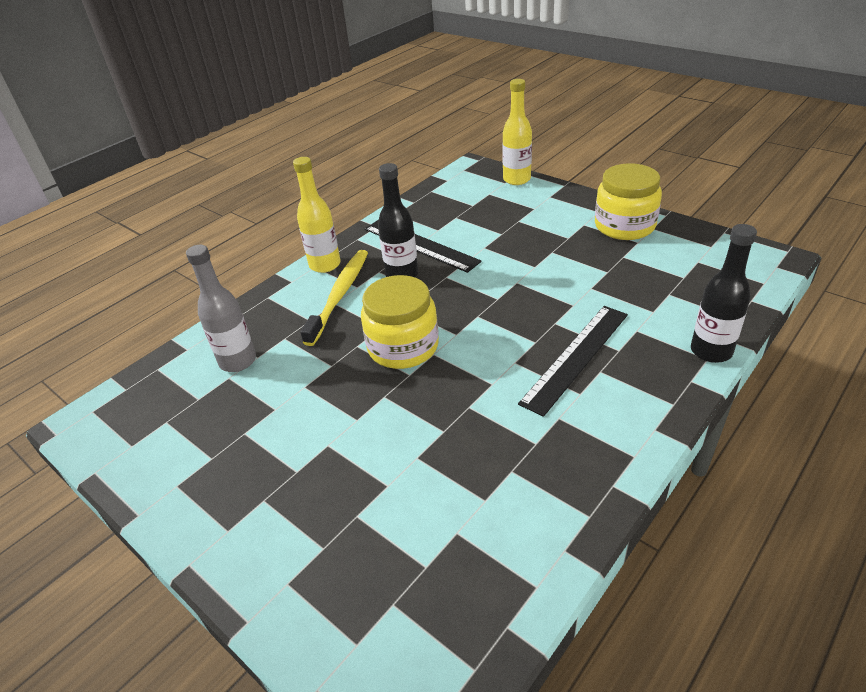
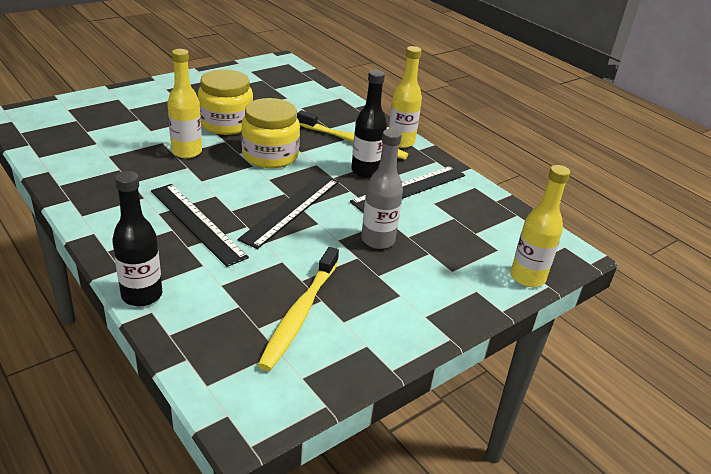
camera: 95 degrees right, 5 degrees down
(238, 361) = (301, 101): grey bottle -> grey bottle (378, 240)
(431, 421) = (187, 152): none -> yellow bottle
(505, 303) = (291, 209): none -> black ruler
(624, 226) = (382, 324): yellow jar -> yellow jar (226, 124)
(650, 262) = (299, 314): none -> yellow toothbrush

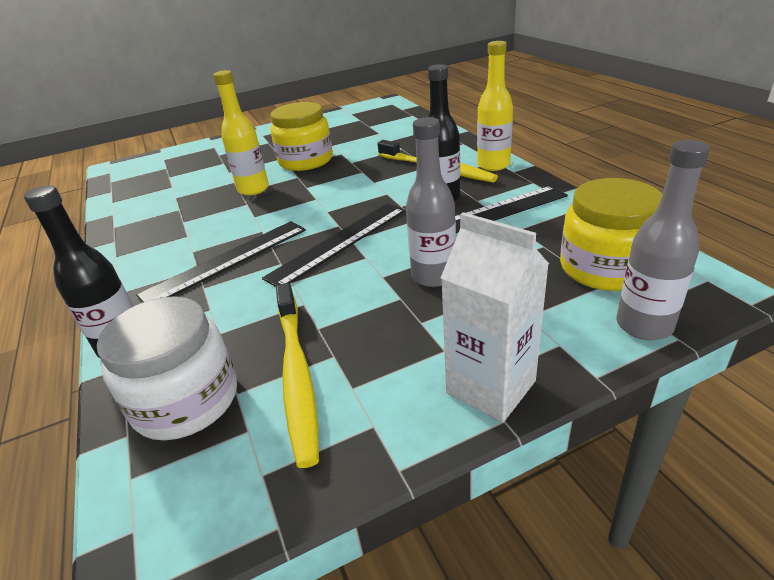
camera: 20 degrees right, 0 degrees up
(196, 223) = (227, 261): black ruler -> black ruler turned 75 degrees clockwise
(221, 334) = (186, 401): none -> white jar
(270, 155) = (338, 187): yellow jar -> yellow jar (605, 268)
(299, 314) = (297, 375): yellow toothbrush -> yellow toothbrush turned 45 degrees counterclockwise
(437, 319) = (490, 387): none -> white carton
(527, 277) = (644, 325): yellow bottle -> grey bottle

